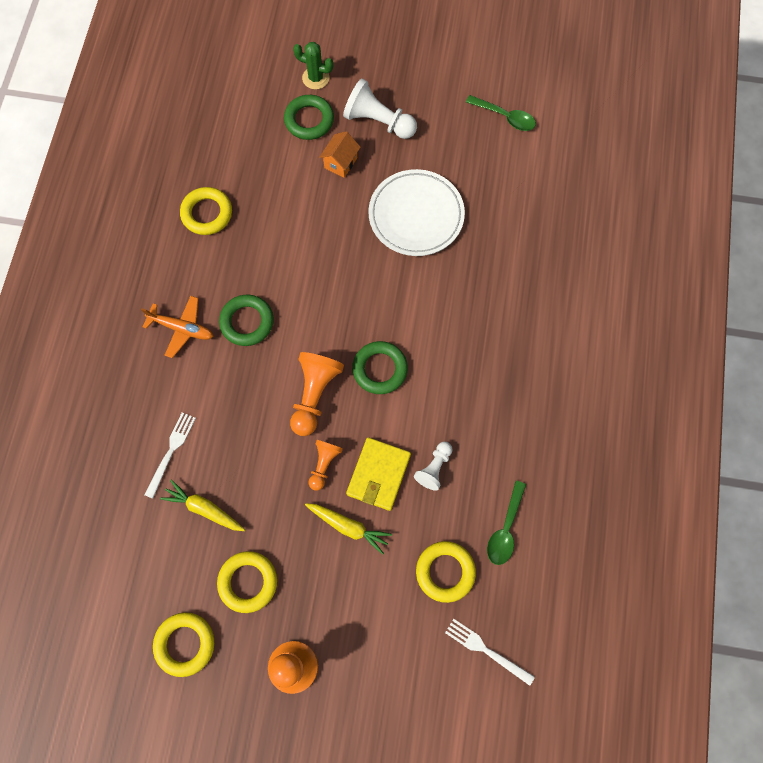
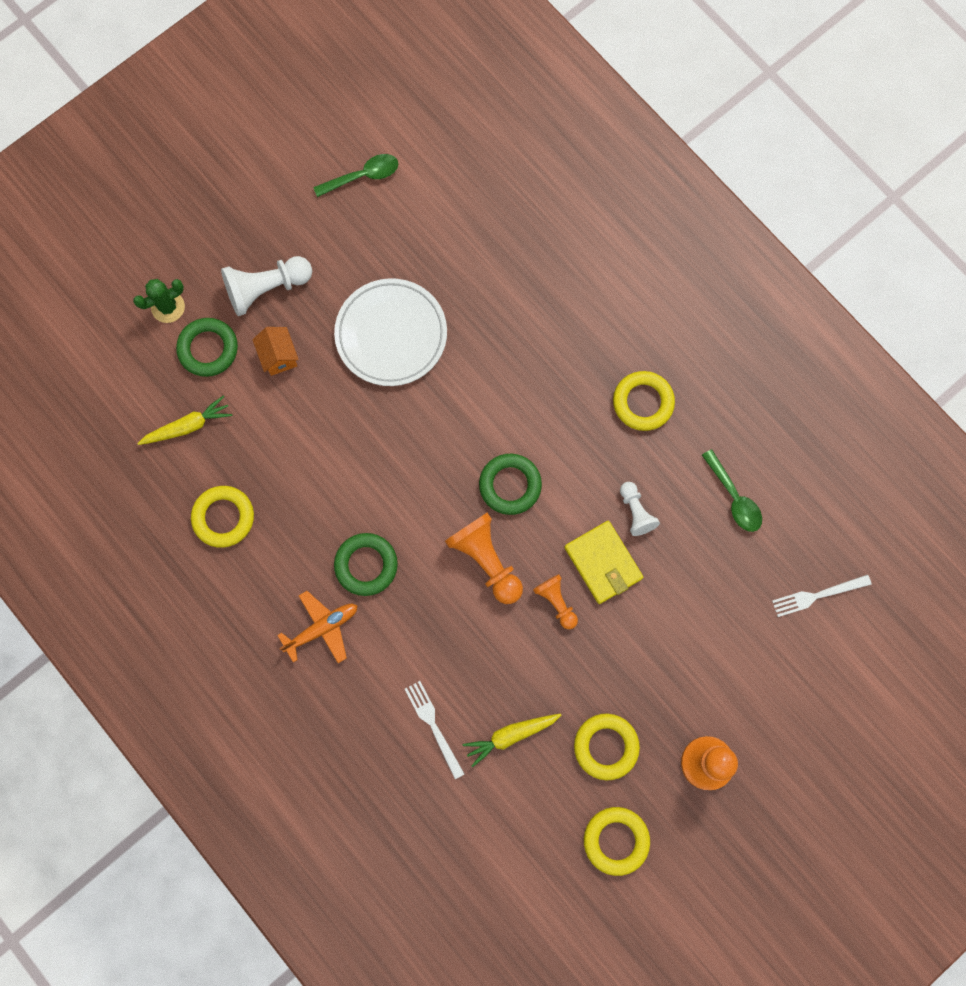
camera: 50 degrees left, 5 degrees up
(348, 526) = (627, 624): yellow carrot -> yellow carrot (188, 426)
(445, 572) = (729, 575): yellow ring -> yellow ring (643, 402)

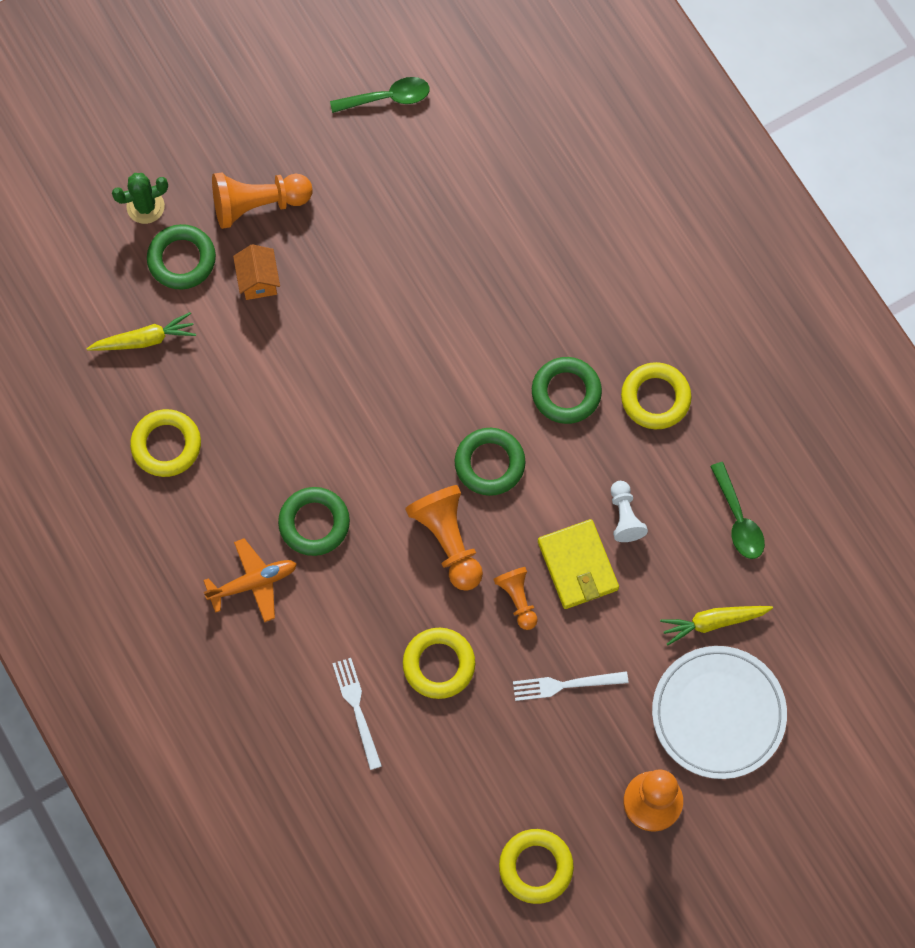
camera: 10 degrees right, 5 degrees down
(266, 289) = (258, 204): white pawn -> orange pawn
(391, 334) = (387, 277): white plate -> white plate (718, 713)
(511, 735) = (440, 734): yellow carrot -> yellow carrot (713, 622)
(565, 411) = (566, 392): none -> green ring
(606, 746) = (543, 764): yellow ring -> yellow ring (439, 664)
(817, 595) = (811, 642): white fork -> white fork (565, 685)

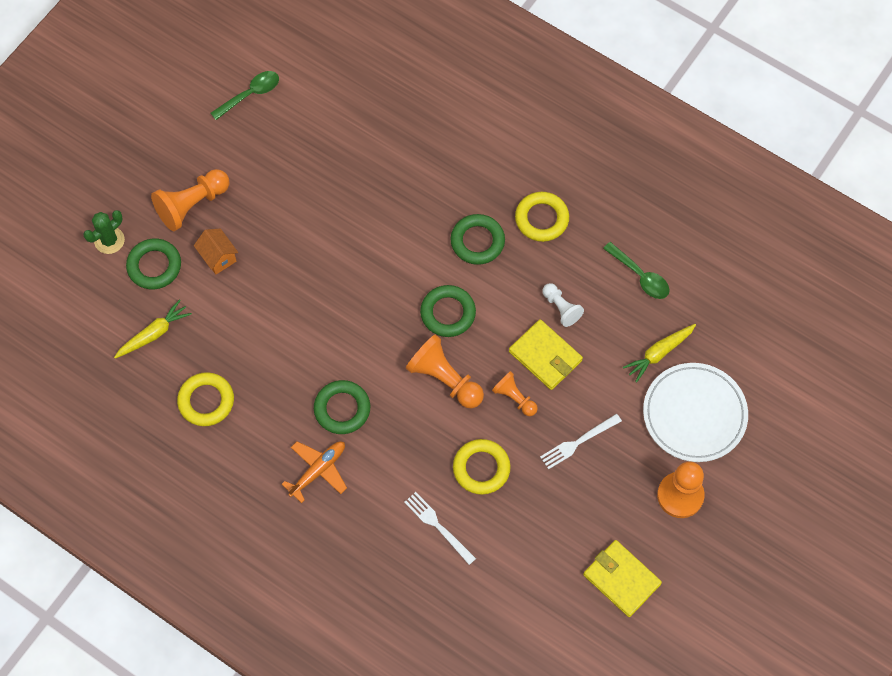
camera: 25 degrees left, 5 degrees down
(536, 867) = (621, 579): yellow ring -> yellow wallet

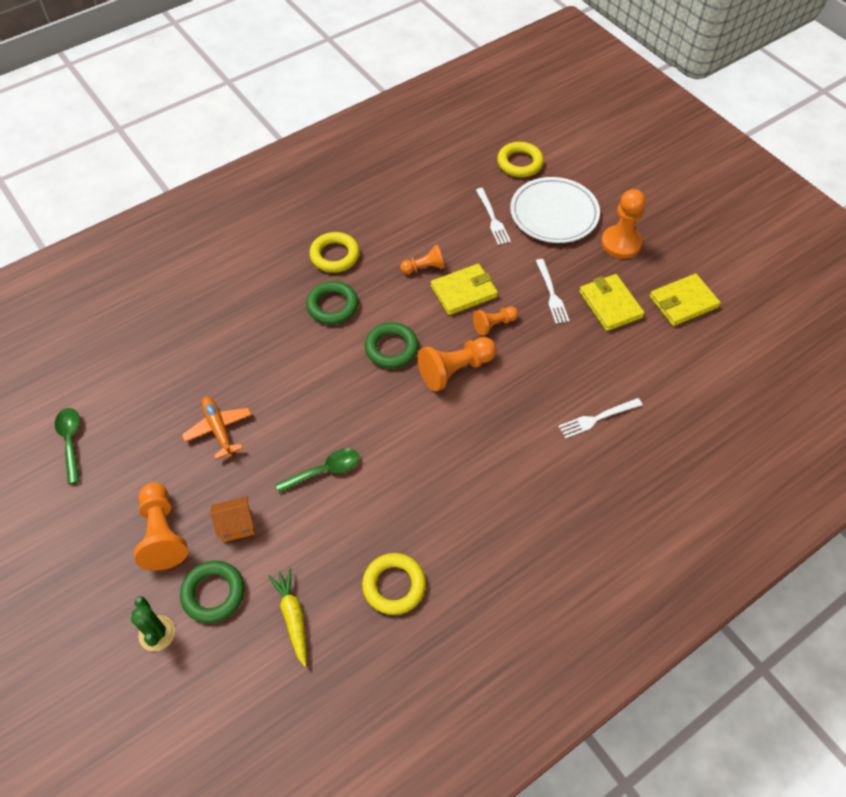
camera: 70 degrees left, 10 degrees down
(318, 470) = (509, 501): orange plane -> orange plane (219, 429)
(342, 409) = (452, 461): green ring -> none
(481, 468) = (552, 368): yellow ring -> yellow ring (519, 163)
(561, 308) = (424, 268): white pawn -> orange pawn
(587, 505) = (610, 304): none -> yellow wallet
(640, 276) = (419, 209): green spoon -> green spoon (325, 471)
(659, 353) = (492, 218): yellow carrot -> white fork

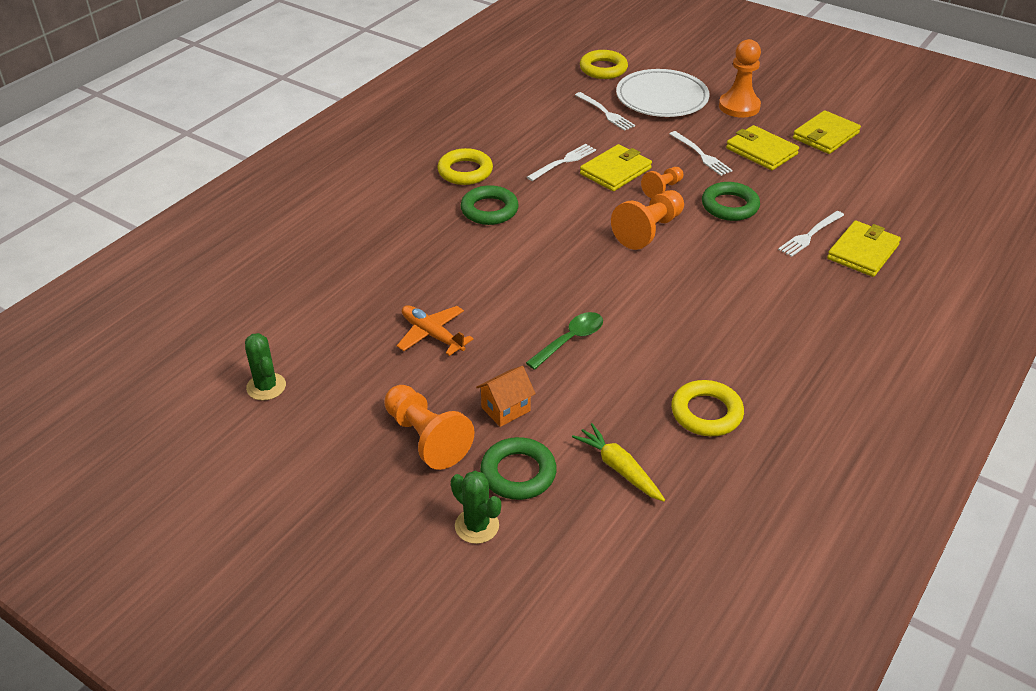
camera: 20 degrees left, 15 degrees down
(71, 441) = (266, 387): green spoon -> green cactus
(391, 348) = (573, 229): green ring -> green ring (729, 206)
(424, 268) = (563, 162): orange pawn -> white fork
(635, 453) = (863, 252): none -> yellow wallet

